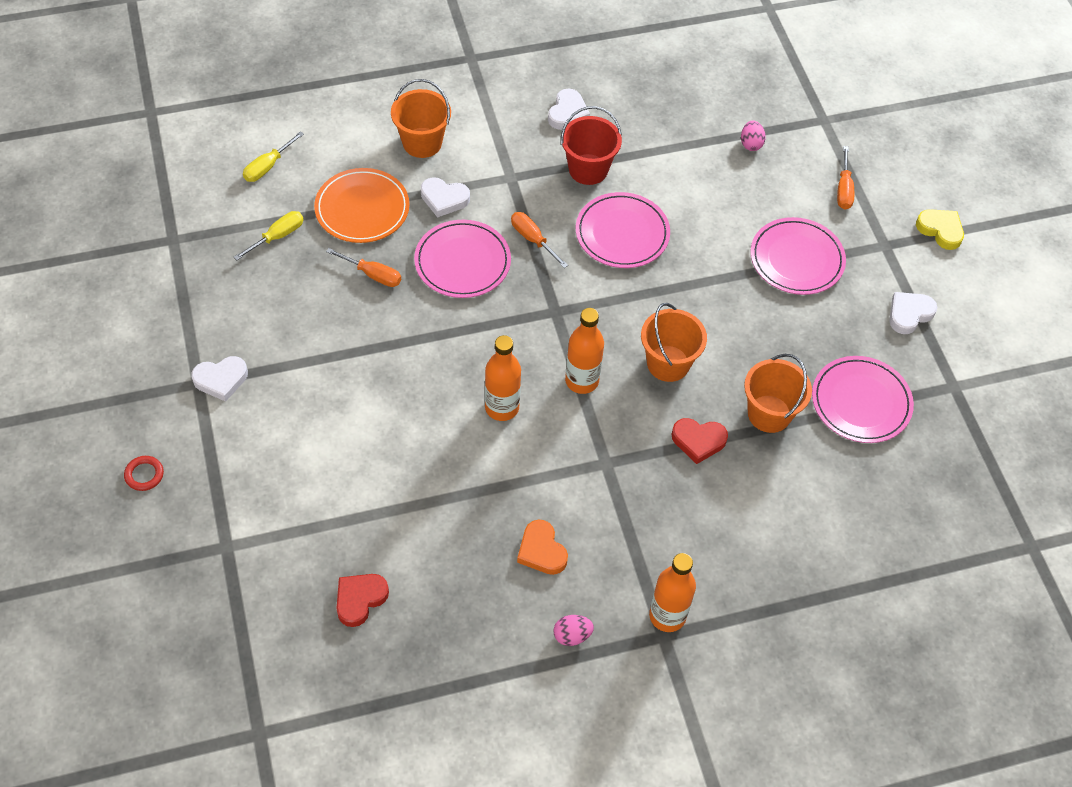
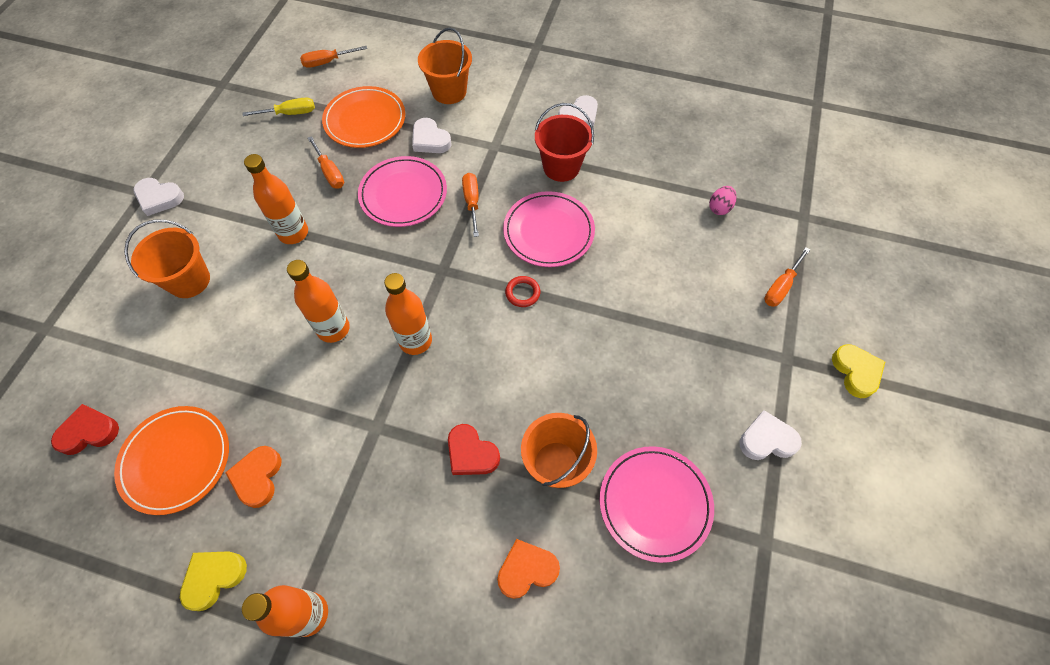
camera: 35 degrees right, 5 degrees up
(144, 475) = (47, 242): red ring -> red ring (522, 293)
(268, 166) = (328, 62): yellow screwdriver -> orange screwdriver
(389, 346) = (293, 233): none -> orange bottle
(460, 577) = (176, 460): none -> orange plate
(572, 635) = (214, 577): pink egg -> yellow heart
(668, 363) = (500, 365): orange bucket -> orange bucket (189, 280)
(796, 259) = (689, 329): pink plate -> none
(803, 497) = (527, 570): none -> orange heart

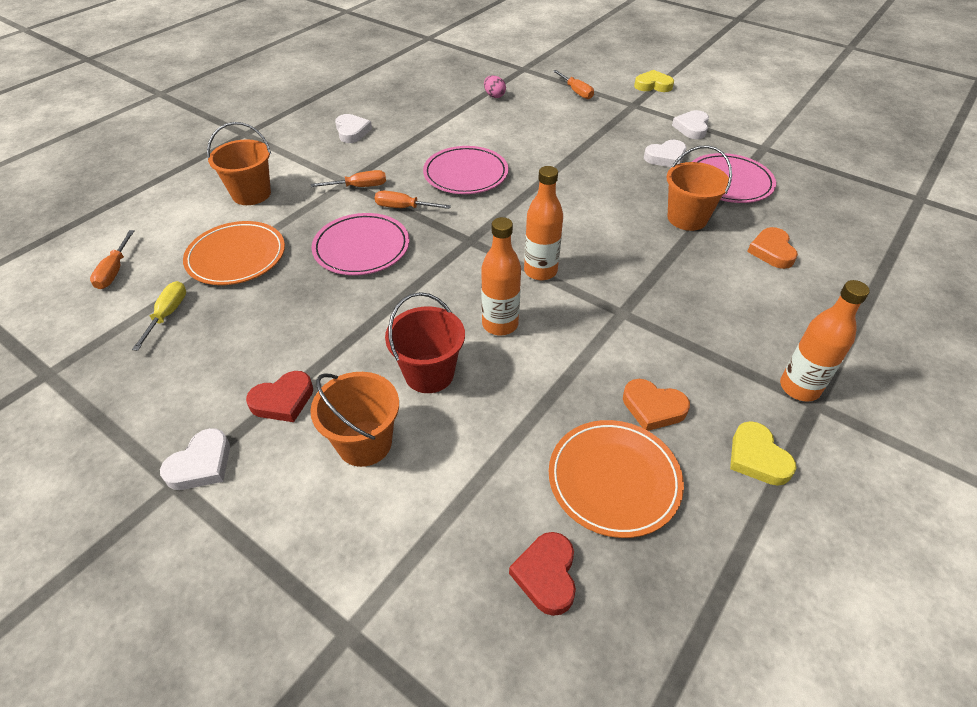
camera: 70 degrees left, 15 degrees down
(293, 233) = (355, 337): orange bottle -> none
(330, 172) = (289, 295): orange screwdriver -> orange screwdriver (359, 187)
(430, 140) = (305, 218): white heart -> white heart (666, 157)
(471, 453) = (666, 260): red heart -> red heart (283, 400)
(522, 293) = (521, 200): red ring -> none
(561, 167) = (401, 152): red bucket -> red bucket (429, 373)

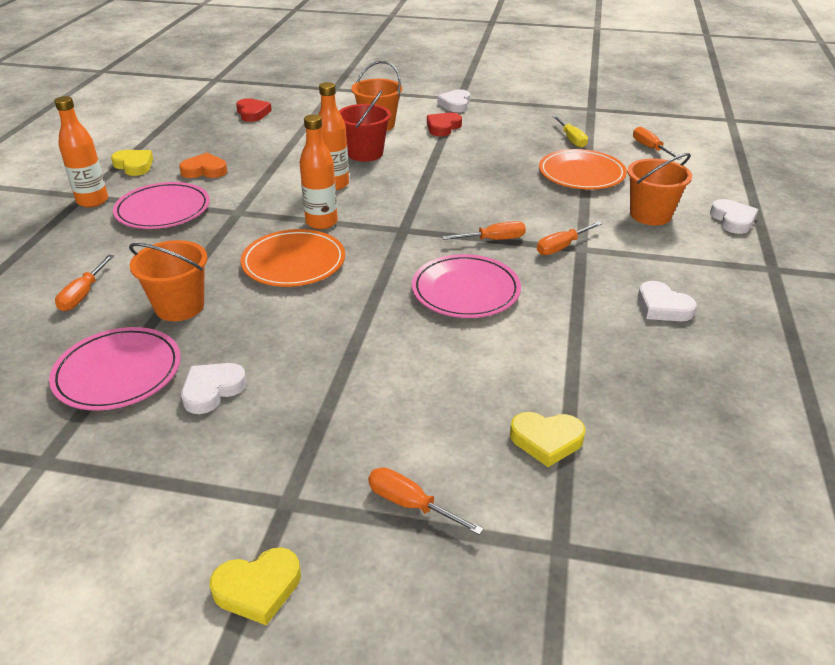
camera: 155 degrees right, 10 degrees down
(361, 248) = (492, 202): pink plate -> pink plate (163, 210)
(494, 96) = (546, 440): pink egg -> yellow heart
(614, 480) = (225, 142): orange plate -> orange plate (294, 262)
(692, 128) = (169, 471): white heart -> white heart (732, 220)
(771, 251) = (83, 294): orange heart -> orange screwdriver

